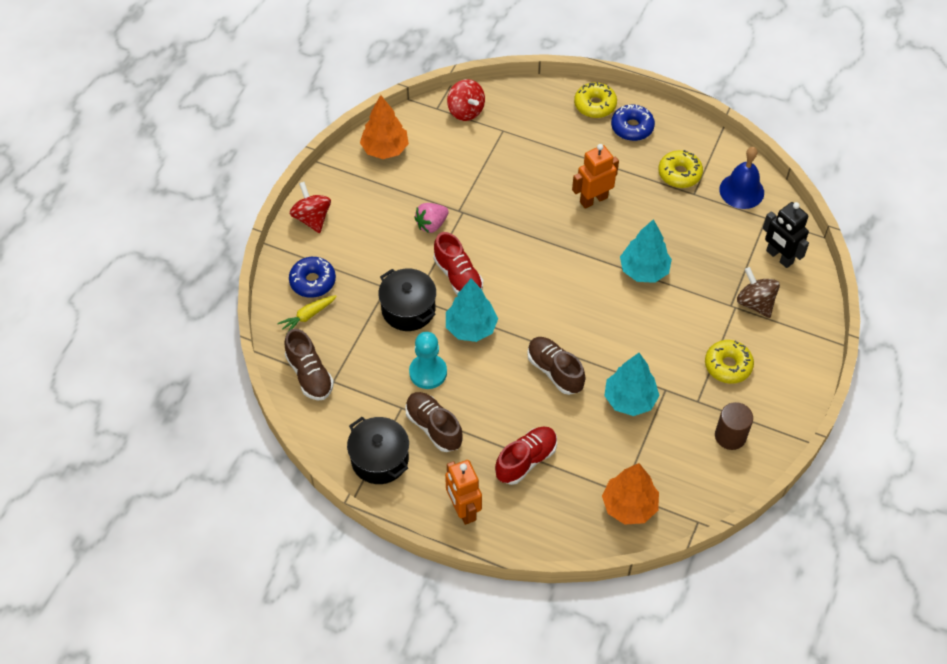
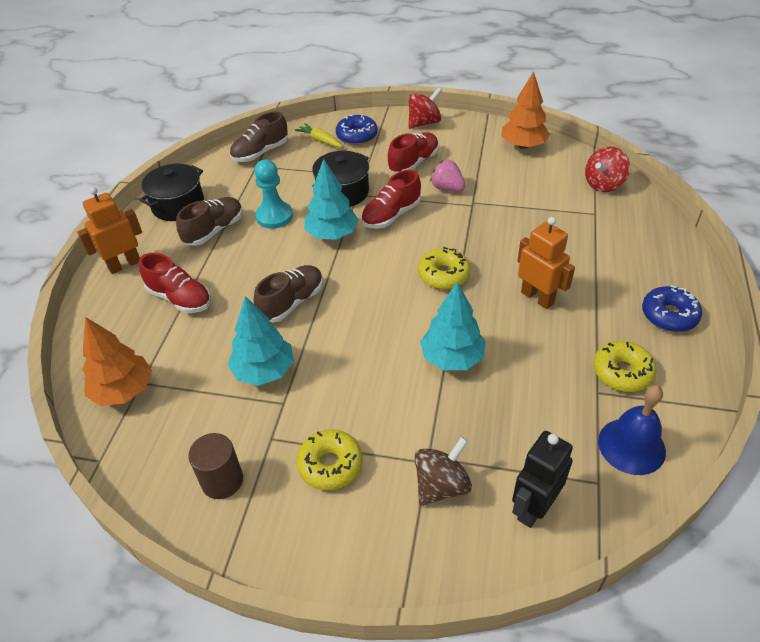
camera: 80 degrees right, 10 degrees down
(380, 242) = (413, 163): none -> red shoe
(595, 105) = (681, 277): yellow donut -> yellow donut (443, 275)

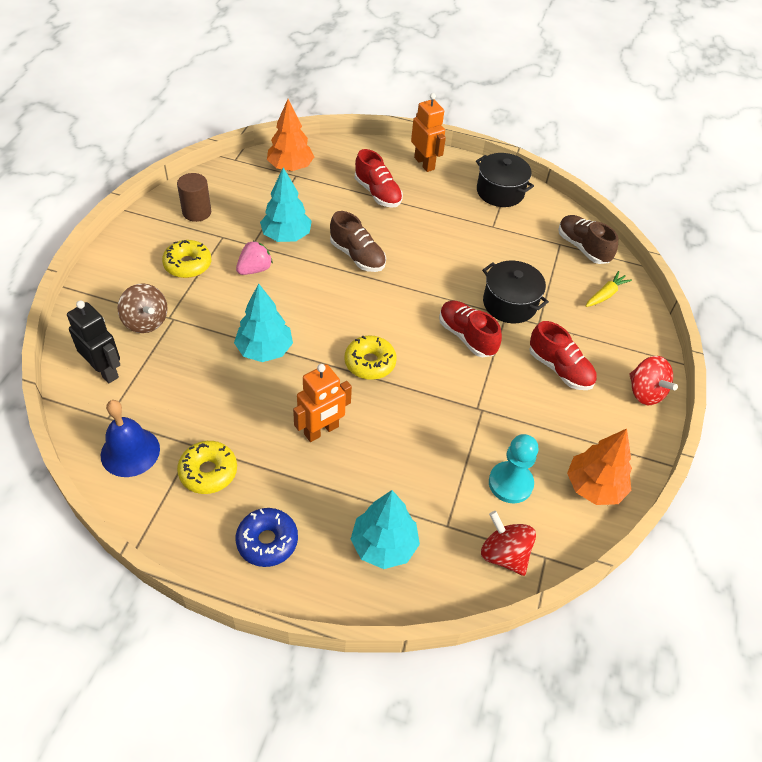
camera: 90 degrees right, 5 degrees up
(180, 298) = (377, 193): red shoe -> red shoe turned 75 degrees counterclockwise
(214, 230) = (460, 213): brown shoe -> none
(274, 216) = (476, 252): turquoise pawn -> turquoise pawn (510, 483)
(332, 234) = (443, 289): turquoise tree -> turquoise tree (384, 545)
(357, 136) = (615, 326): blue donut -> none
(447, 188) = (509, 391): pink strawberry -> pink strawberry (255, 269)

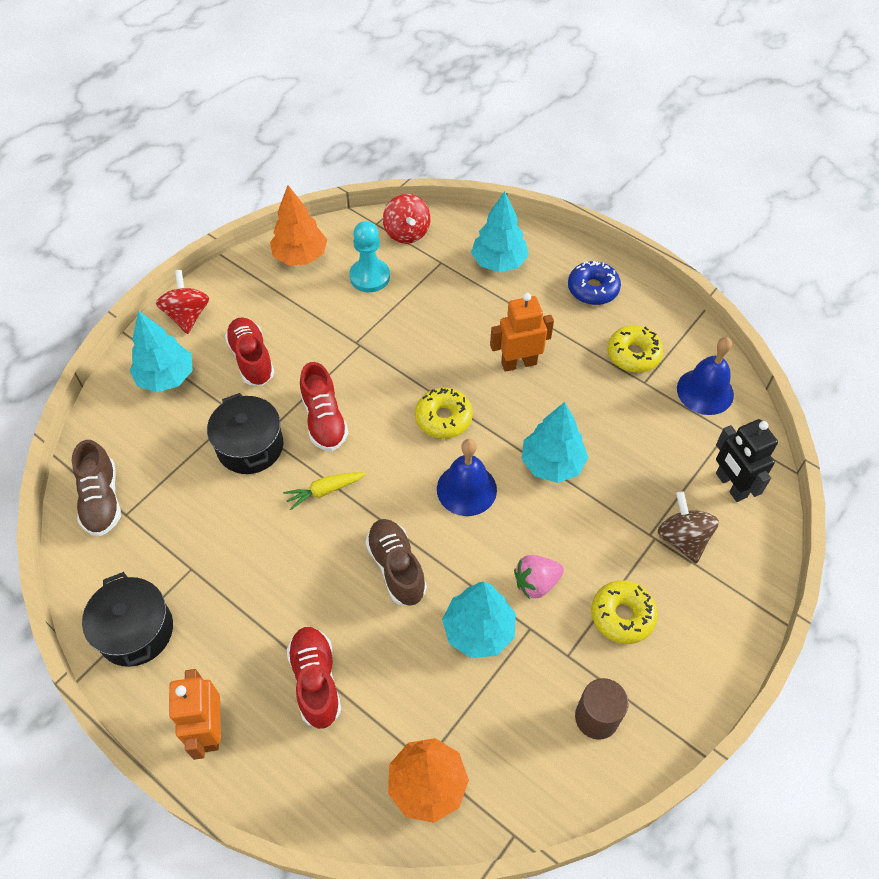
camera: 155 degrees left, 5 degrees up
(328, 315) = (466, 489): none -> blue bell
(605, 294) = (132, 428): yellow carrot -> yellow carrot (324, 491)
(614, 336) = (166, 377): none -> turquoise tree

